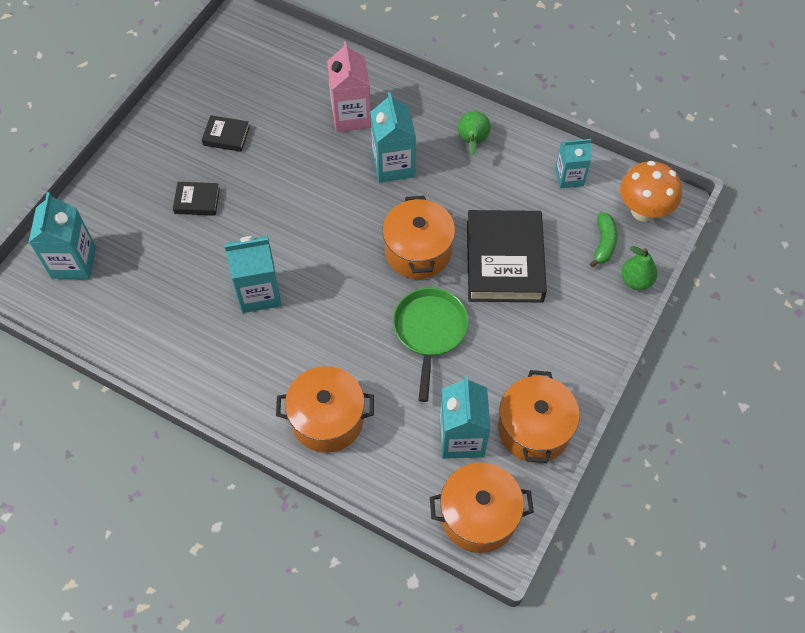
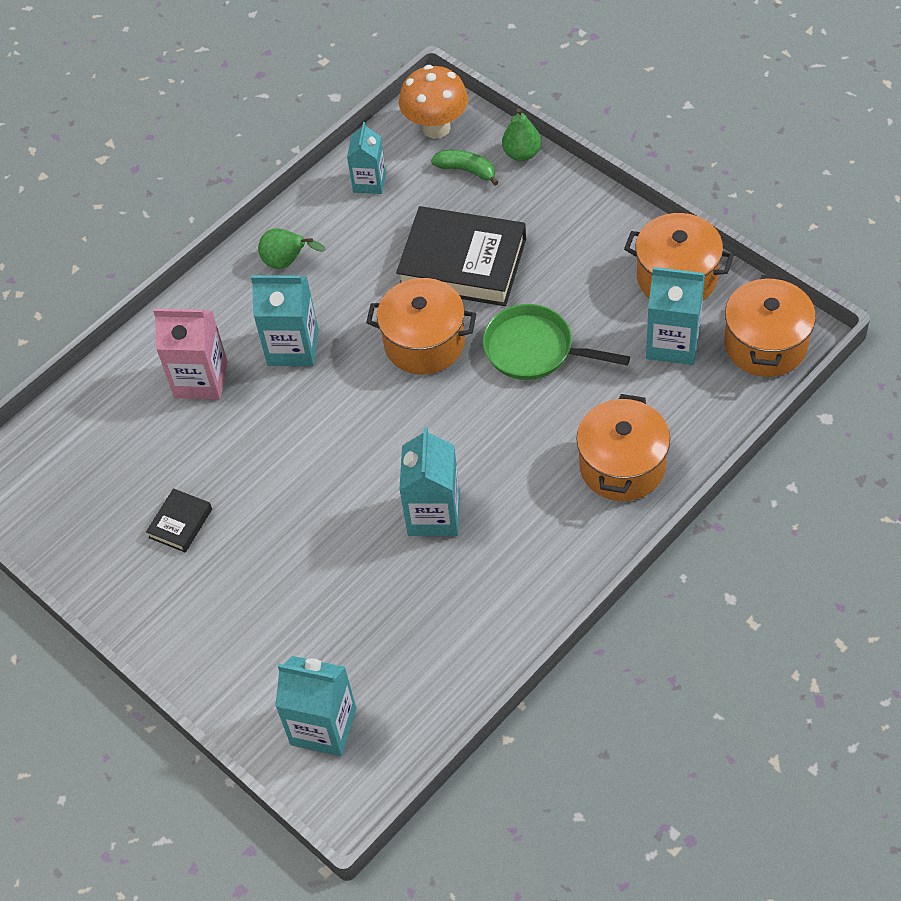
camera: 70 degrees left, 5 degrees down
(197, 201) = (273, 568): black book -> none

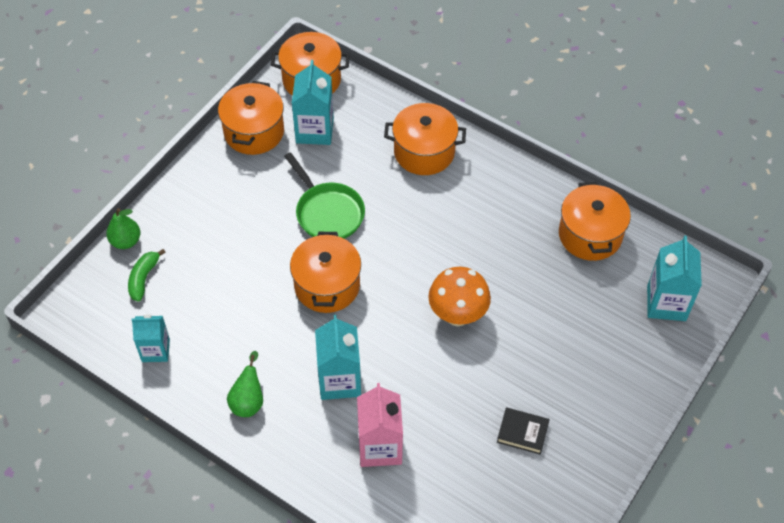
camera: 105 degrees left, 0 degrees up
(434, 514) = (483, 259): turquoise carton -> none
(436, 127) = (92, 307): orange mushroom -> orange mushroom (457, 315)
(451, 651) = (590, 235): none -> orange pot
(462, 263) = (245, 269): black book -> none
(534, 349) = (327, 212): green pan -> green pan turned 45 degrees counterclockwise

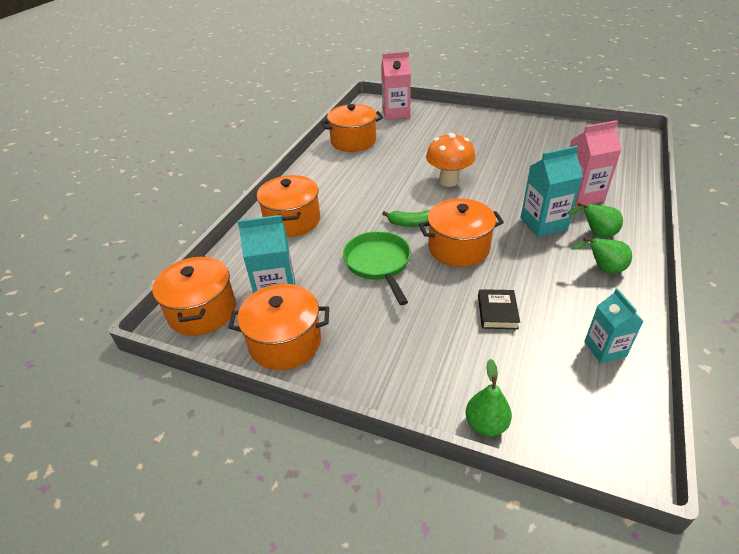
camera: 100 degrees left, 15 degrees down
(143, 278) = (527, 388): green banana -> green banana (411, 224)
(304, 424) = (596, 234): none -> green pear
(327, 212) = (378, 263): green pan -> green pan turned 60 degrees counterclockwise
(522, 433) = (522, 146): black book -> black book (497, 312)
(666, 303) = (396, 114): turquoise carton -> pink carton

